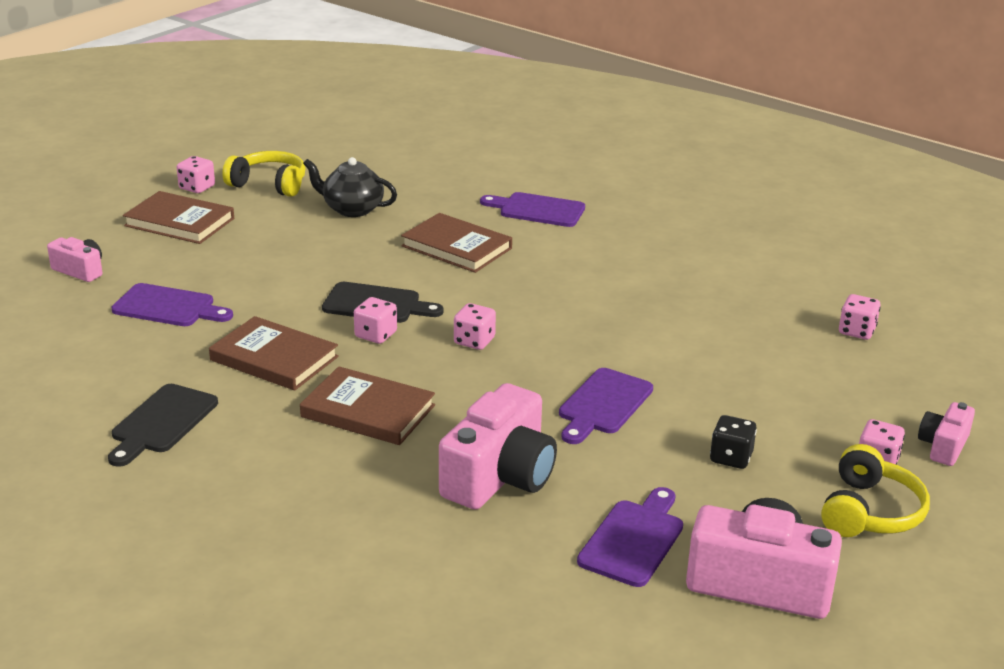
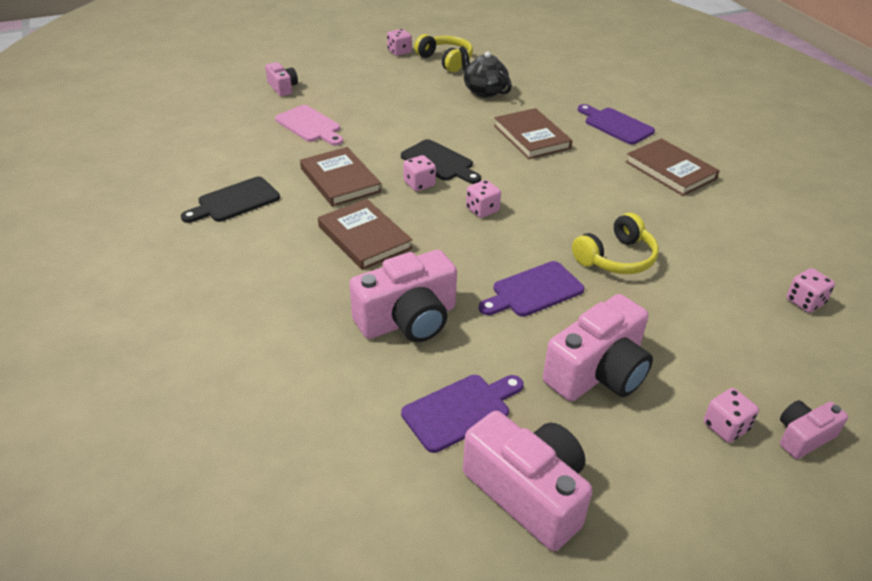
camera: 30 degrees right, 10 degrees up
(168, 307) = (310, 125): purple cutting board -> pink cutting board
(179, 222) = (368, 72): brown book -> brown book (670, 170)
(731, 457) = (598, 372): black dice -> pink camera
(869, 512) = (680, 470): yellow headphones -> yellow headphones (616, 258)

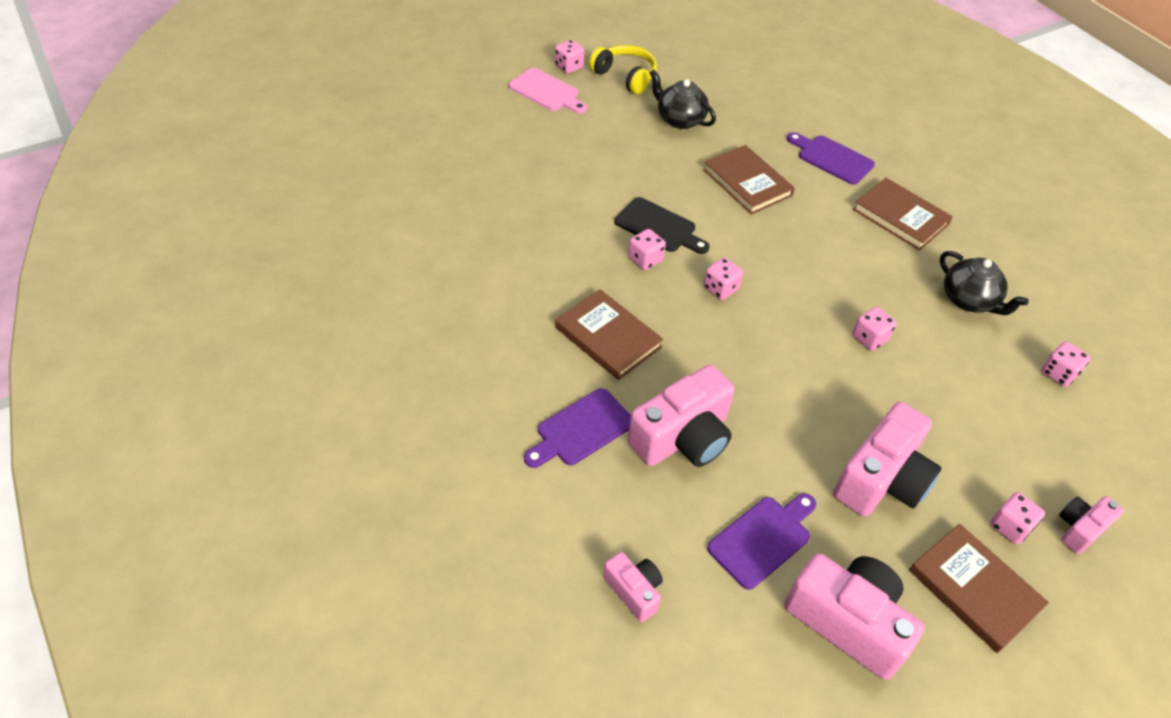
camera: 10 degrees left, 10 degrees up
(235, 201) = (453, 302): black cutting board -> none
(282, 87) = (452, 132): pink camera -> pink camera (634, 591)
(310, 125) = (501, 186): pink cutting board -> pink cutting board (546, 92)
(340, 180) = (559, 262): brown book -> brown book (974, 589)
(533, 291) = (798, 388): purple cutting board -> purple cutting board (581, 429)
(616, 258) = (869, 338): yellow headphones -> pink dice
(723, 237) = (969, 300): none -> black teapot

